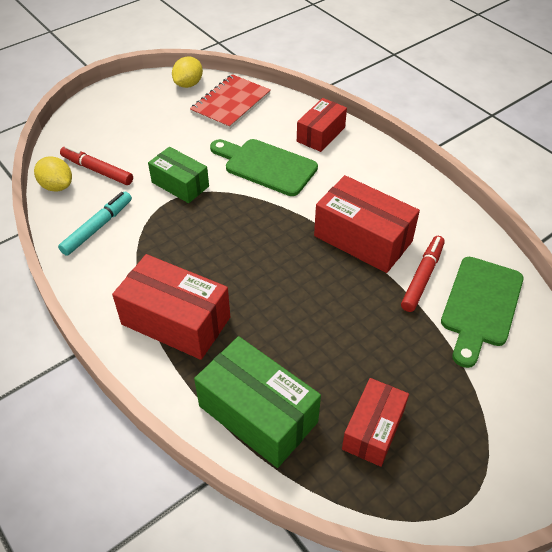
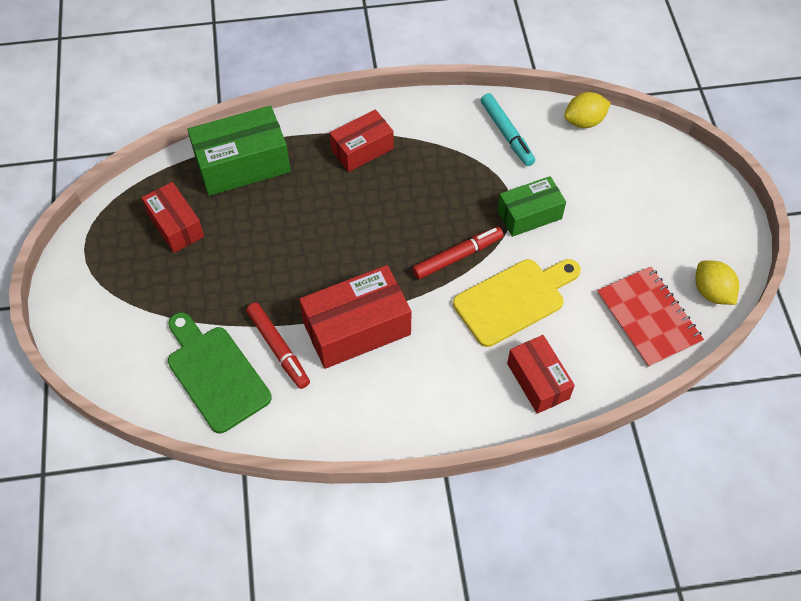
camera: 120 degrees right, 10 degrees up
(97, 170) = (591, 157): red marker -> red marker (457, 256)
(176, 321) = (362, 149): red box -> red box, size x0.64
(266, 166) = (514, 300): green cutting board -> yellow cutting board

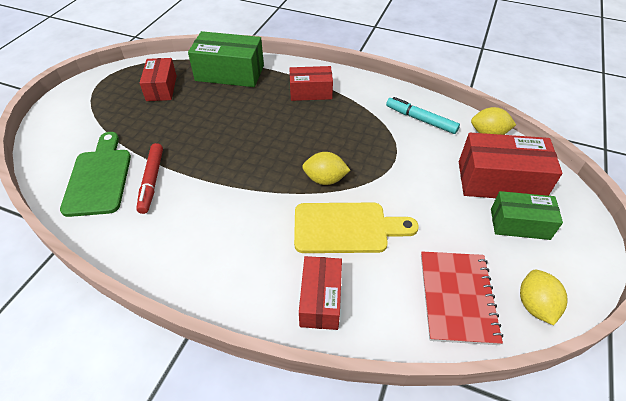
camera: 30 degrees right, 10 degrees down
(357, 328) = (214, 193): red box -> red box (499, 181)
(457, 256) = (325, 179): red marker -> yellow lemon
(507, 134) = (420, 120): turquoise marker -> turquoise marker turned 120 degrees clockwise
(529, 214) = (402, 175): green box -> green box (519, 224)

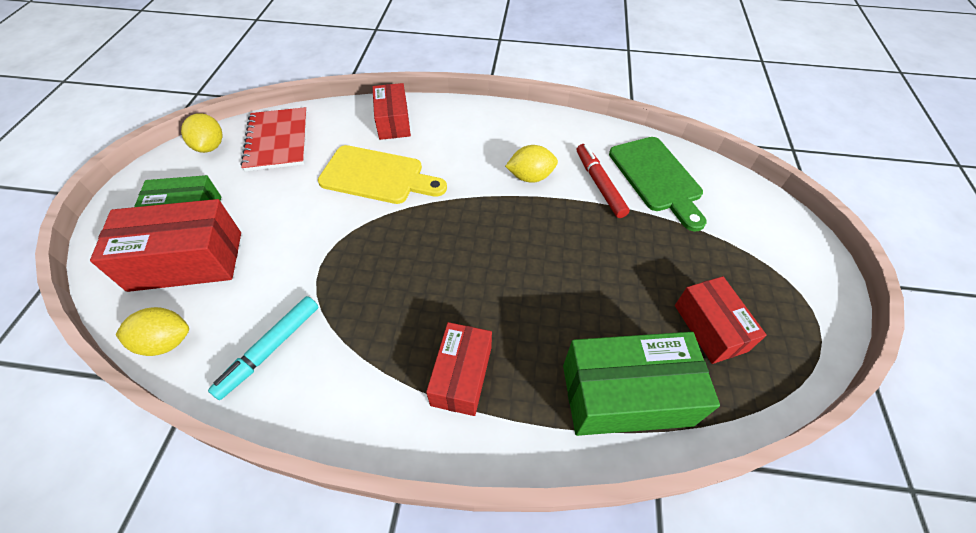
camera: 165 degrees right, 5 degrees up
(310, 92) = (461, 376): red box -> red box turned 60 degrees counterclockwise
(325, 179) = (407, 222): yellow lemon -> yellow lemon (530, 177)
(346, 228) = (377, 176): yellow cutting board -> yellow cutting board turned 150 degrees counterclockwise
(420, 120) = (270, 349): turquoise marker -> turquoise marker turned 105 degrees clockwise

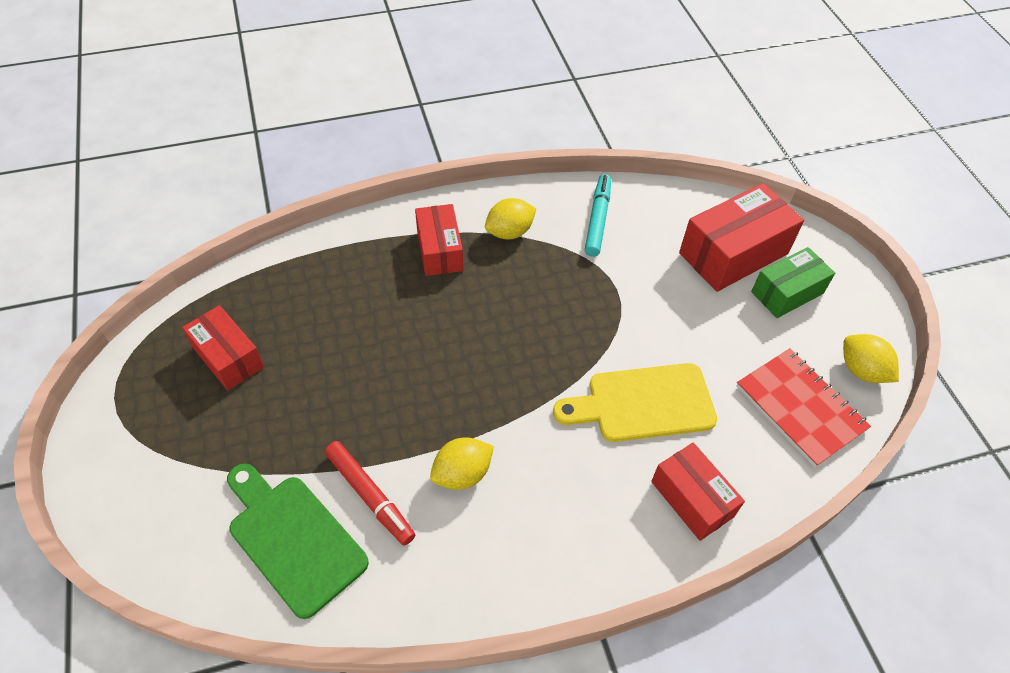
camera: 155 degrees right, 0 degrees up
(166, 342) = (677, 200): yellow lemon -> yellow lemon (509, 232)
(626, 395) = (303, 279): green box -> none

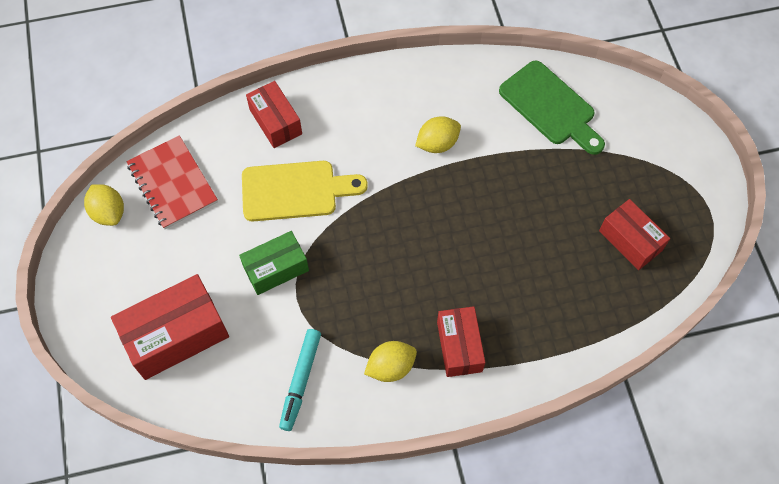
camera: 175 degrees left, 10 degrees up
(370, 496) = (502, 131): red marker -> none
(787, 292) = (141, 289): green box -> green box (276, 268)

